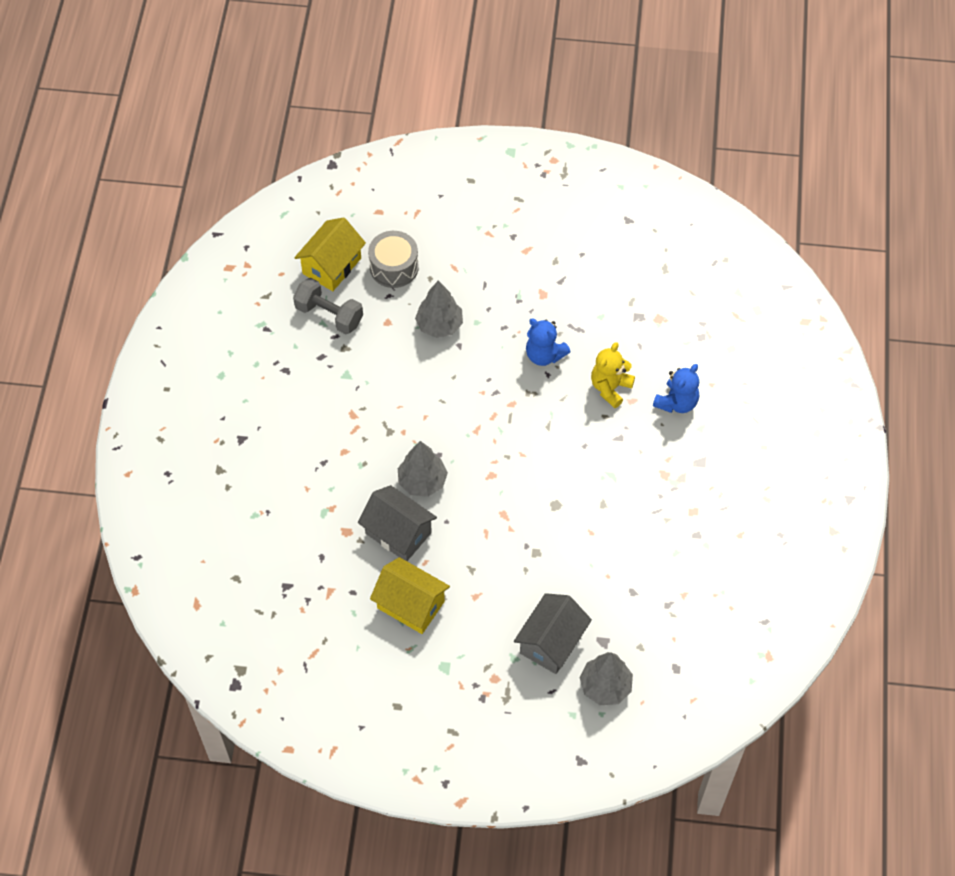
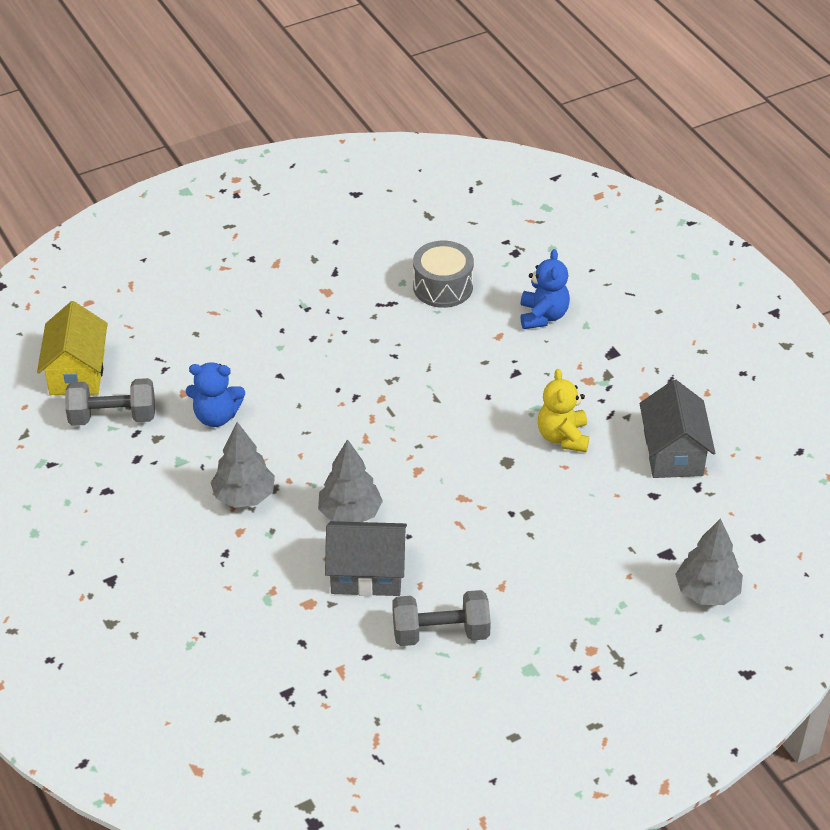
camera: 35 degrees left, 15 degrees down
(394, 267) = (148, 342): grey drum -> grey drum (443, 287)
(410, 605) = (440, 633): yellow house -> grey dumbbell
(439, 325) = (242, 368): grey tree -> grey tree (244, 496)
(544, 355) = (376, 341): blue teddy bear -> blue teddy bear (216, 416)
(551, 642) = (617, 584): grey house -> grey house (673, 453)
(610, 388) = (467, 336): yellow teddy bear -> yellow teddy bear (563, 437)

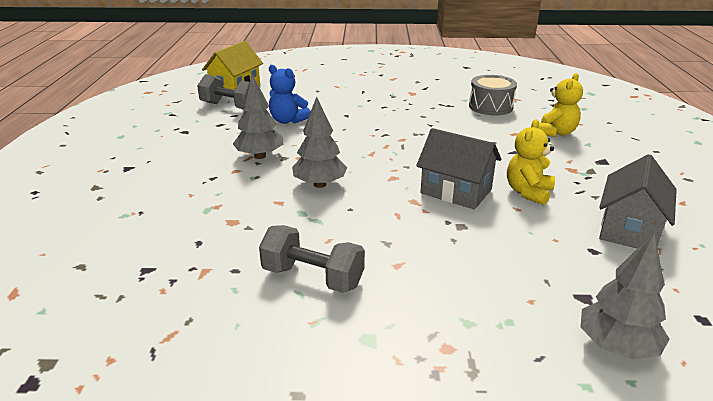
camera: 30 degrees right, 15 degrees down
(367, 574) = (294, 219): grey house -> grey house (456, 191)
(543, 316) = (555, 133): blue teddy bear -> yellow teddy bear

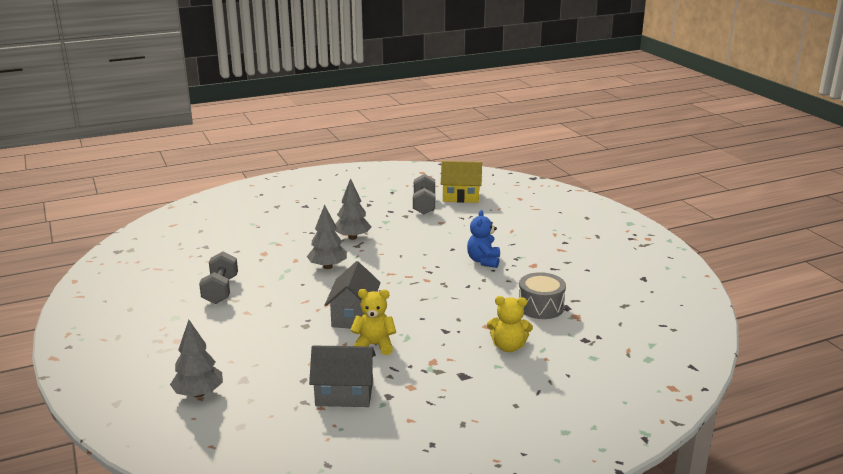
camera: 65 degrees right, 5 degrees down
(288, 120) = (419, 231): blue teddy bear -> blue teddy bear (483, 261)

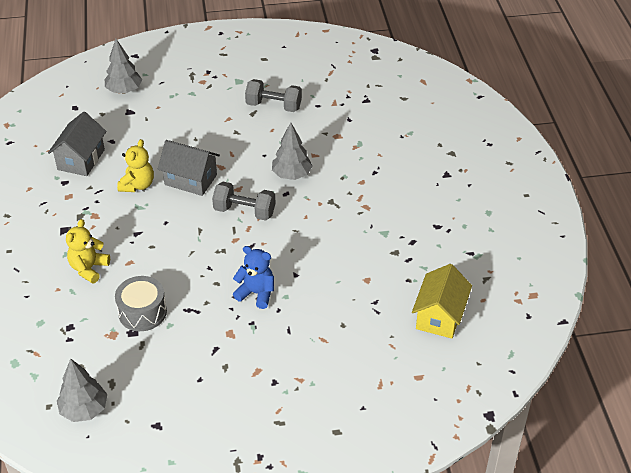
camera: 105 degrees right, 20 degrees up
(352, 237) = (351, 200): grey tree -> grey tree (84, 410)
(424, 205) = (421, 275): grey dumbbell -> grey dumbbell (244, 211)

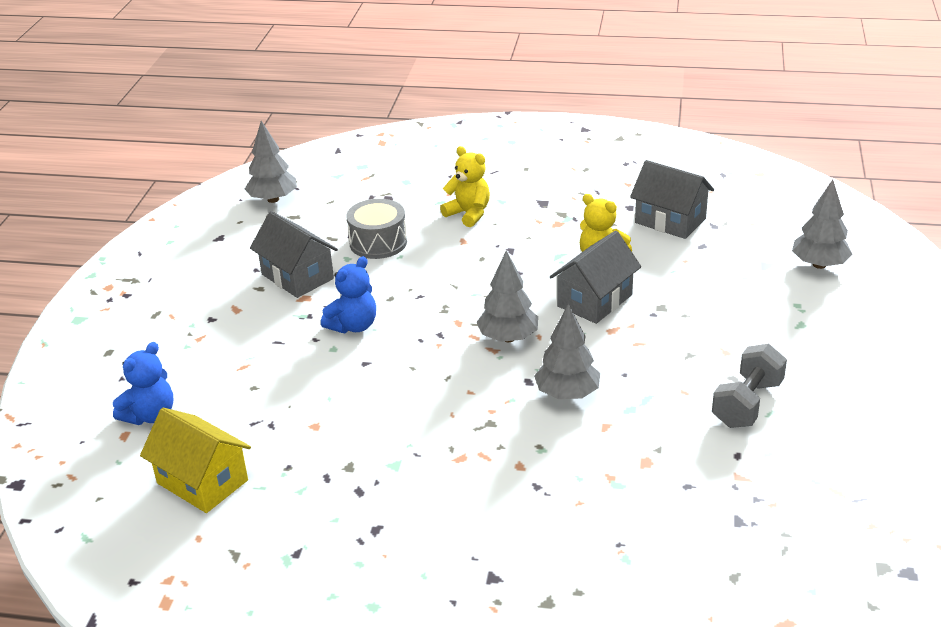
camera: 110 degrees right, 10 degrees down
(203, 347) = (297, 276): none -> grey house
(244, 211) = (508, 338): grey dumbbell -> grey tree
(394, 371) = (150, 415): none -> blue teddy bear

